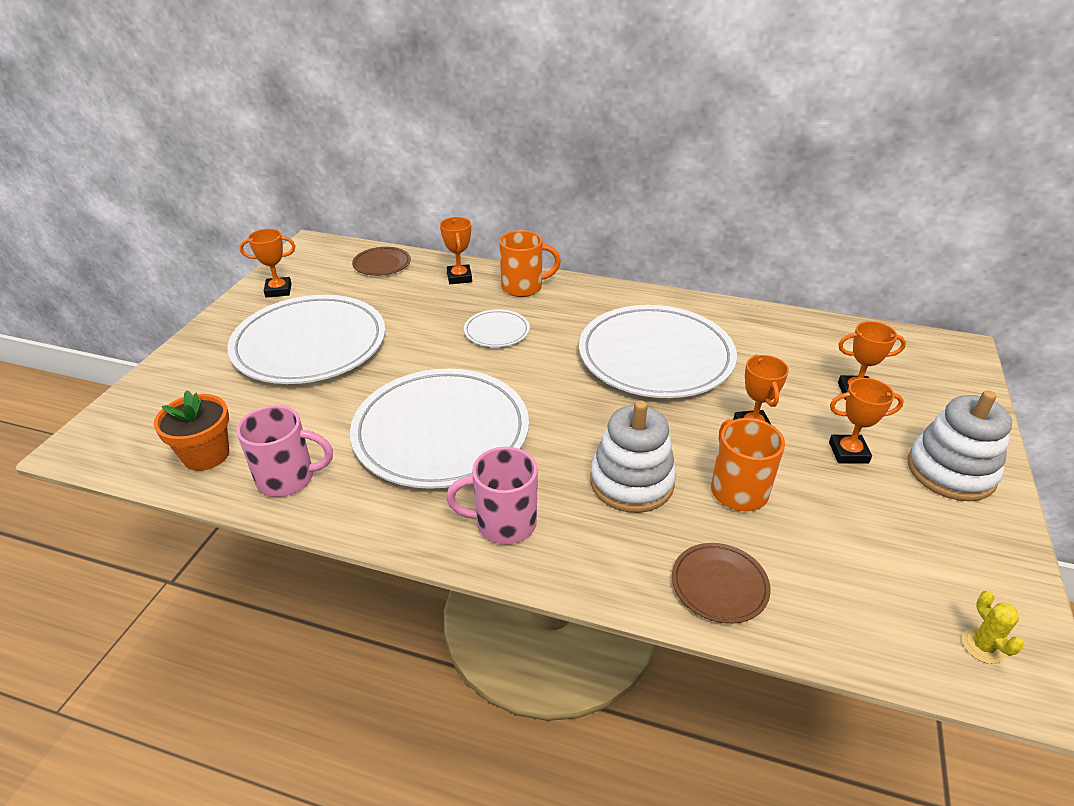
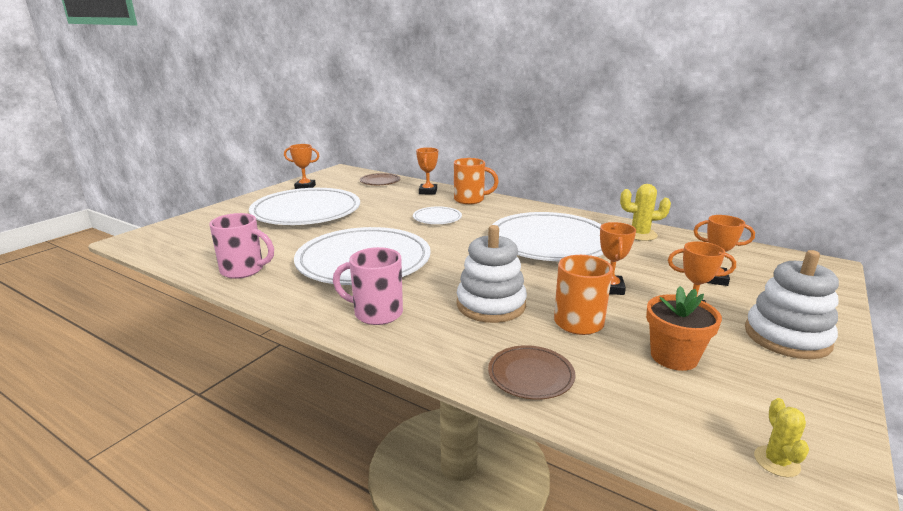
camera: 15 degrees right, 15 degrees down
(206, 455) = (201, 253): orange flower pot -> orange flower pot (674, 357)
(753, 326) = (640, 234): none -> yellow cactus

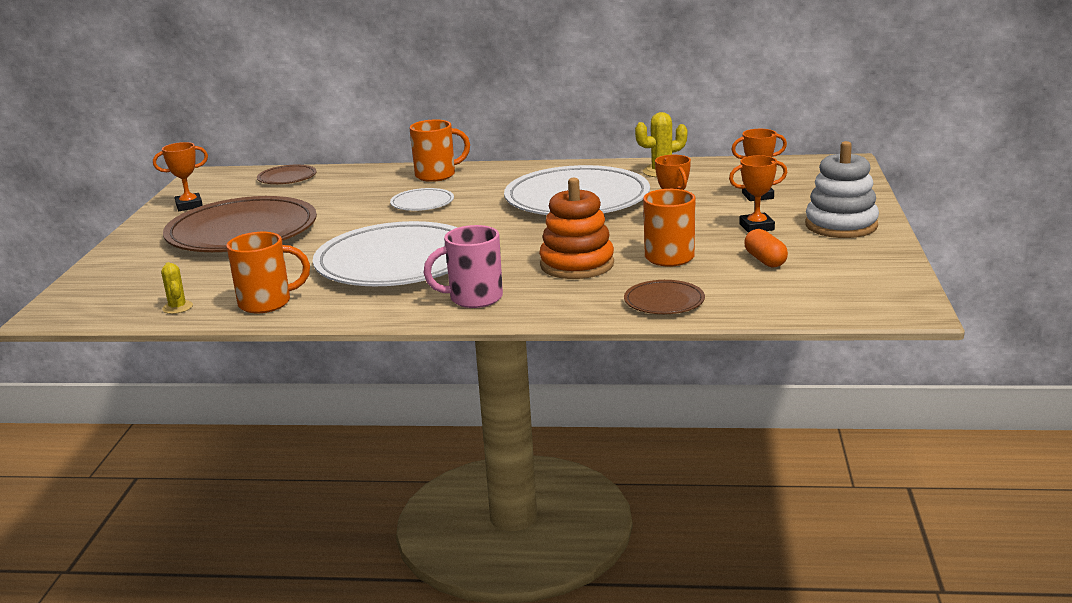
camera: 25 degrees left, 0 degrees up
(244, 270) = (267, 303): pink mug -> orange mug
(306, 212) = (242, 232): white plate -> brown plate
(428, 191) = (370, 177): orange trophy -> none
(491, 305) = (577, 265): white stacking toy -> orange stacking toy
(674, 357) = (765, 260): orange flower pot -> orange capsule
(776, 461) = (871, 299): yellow cactus -> yellow cactus (177, 307)

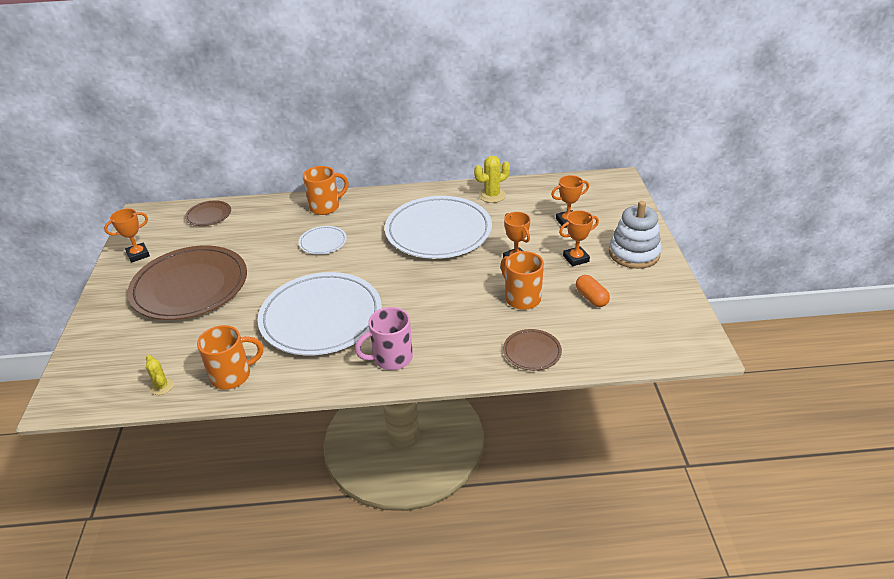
camera: 10 degrees left, 15 degrees up
(577, 265) = (458, 312): orange stacking toy -> none

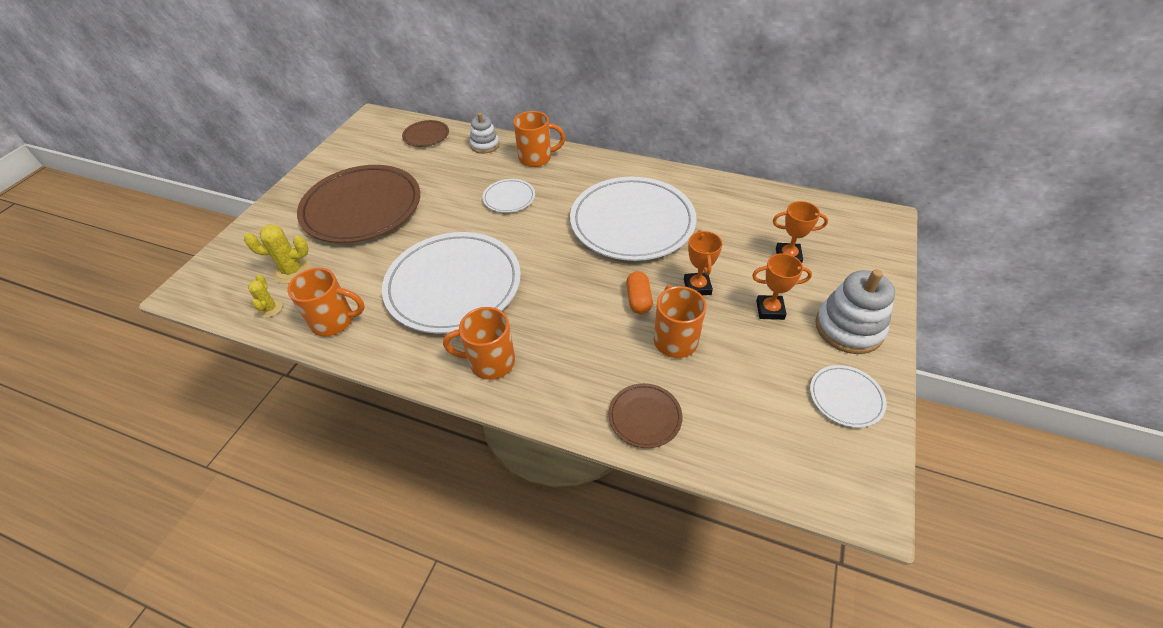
camera: 25 degrees right, 10 degrees up
(138, 255) = (342, 159): orange trophy -> none
(271, 209) = (485, 145): none -> white stacking toy
(391, 358) = (490, 362): pink mug -> orange mug
(492, 195) = (717, 195): yellow cactus -> yellow cactus (292, 271)
(591, 298) = (758, 371): orange capsule -> orange capsule (638, 300)
(656, 295) = (846, 397): none -> white plate

